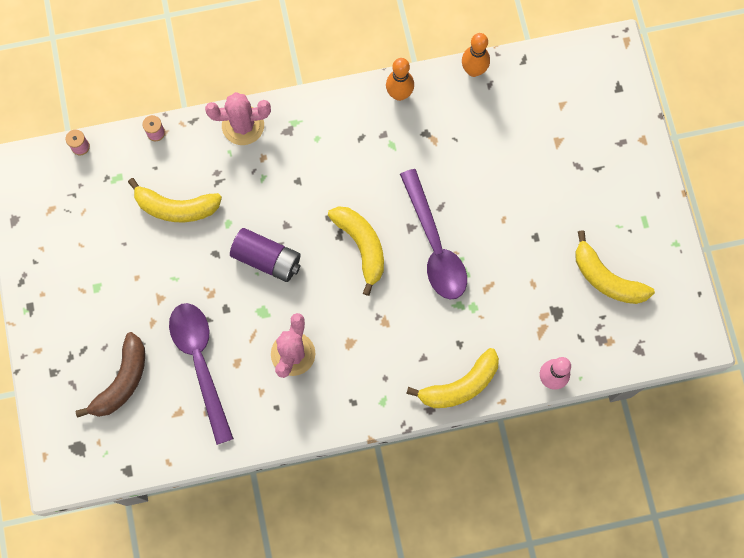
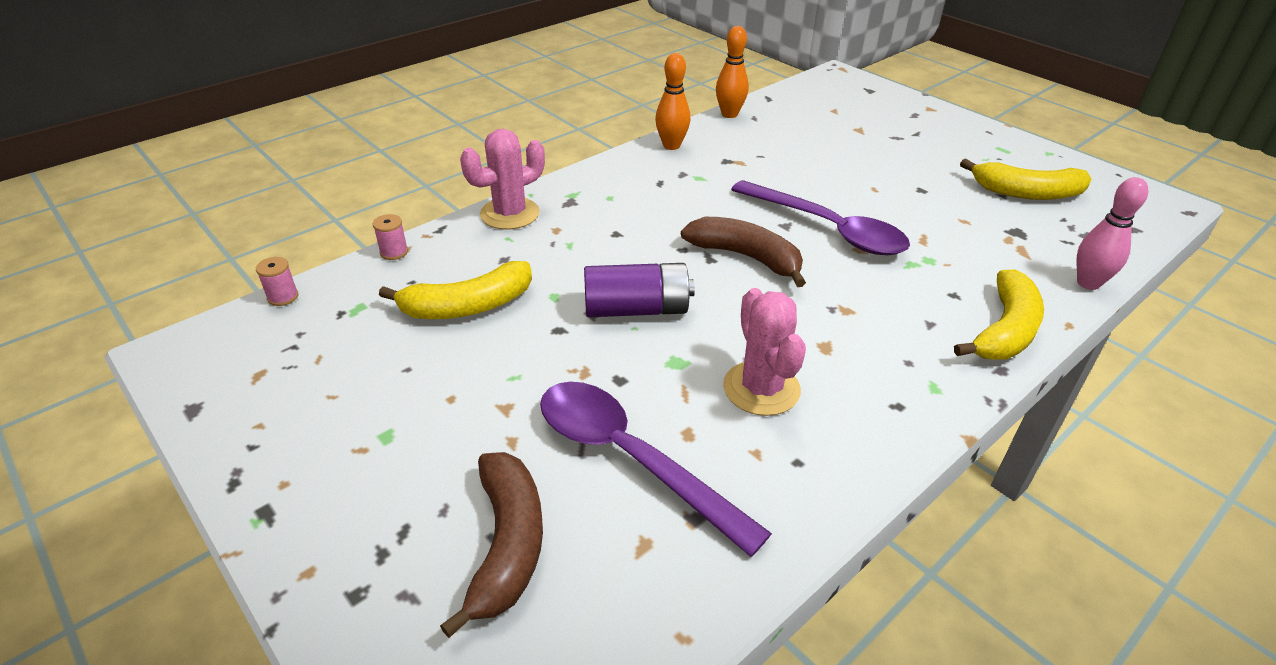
camera: 30 degrees left, 35 degrees down
(361, 246) = (746, 257): yellow banana -> brown banana

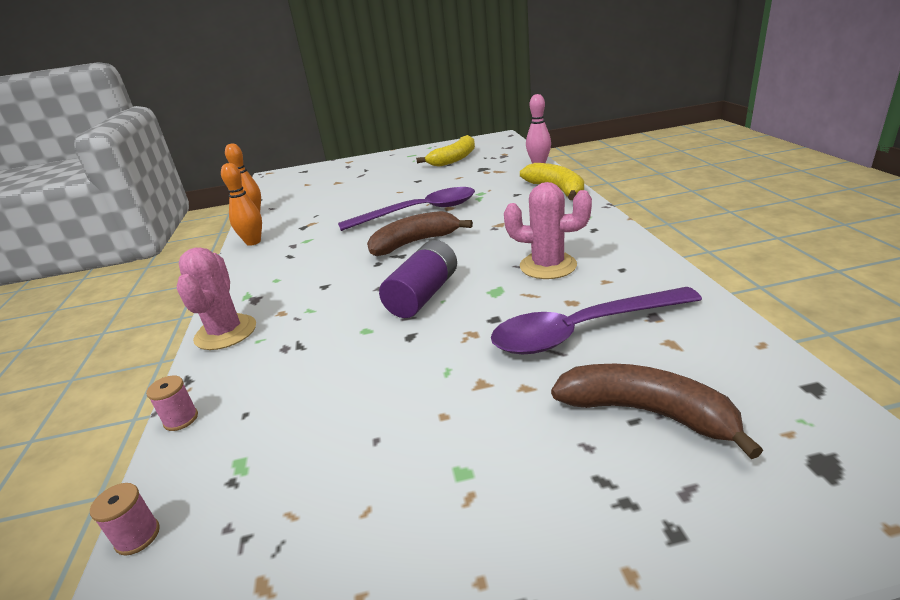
camera: 55 degrees left, 10 degrees down
(468, 306) = (326, 381): yellow banana -> none

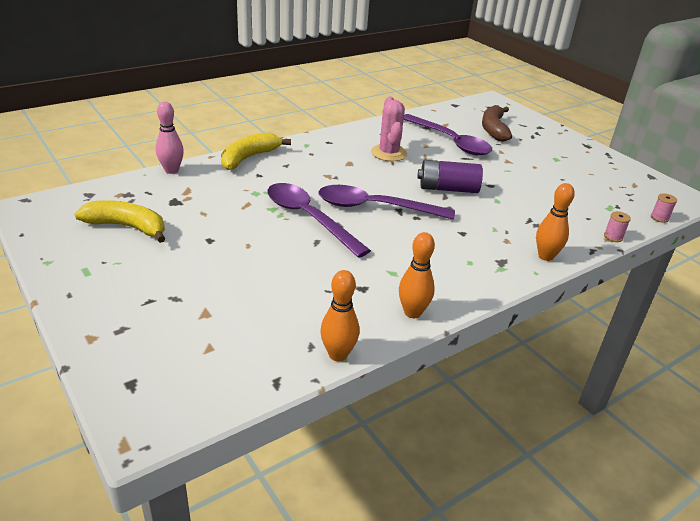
camera: 120 degrees left, 5 degrees up
(226, 332) = (545, 256): pink cactus -> orange bowling pin
(414, 243) = (375, 207): brown banana -> purple spoon

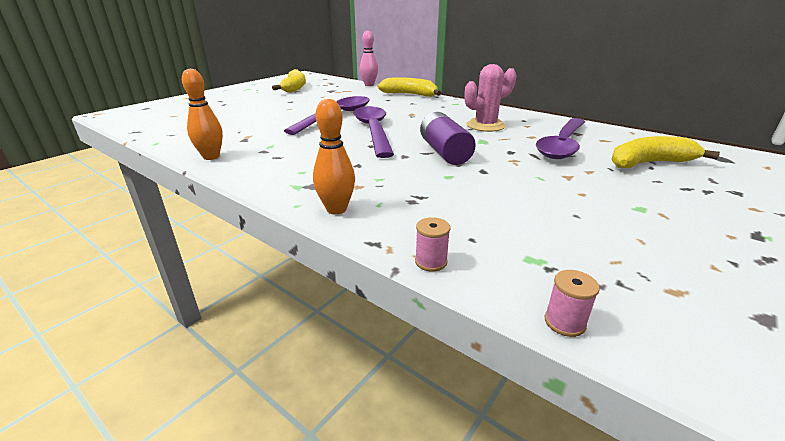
camera: 75 degrees right, 5 degrees down
(338, 354) = (159, 141): orange bowling pin -> none
(493, 129) = (649, 163): brown banana -> yellow banana

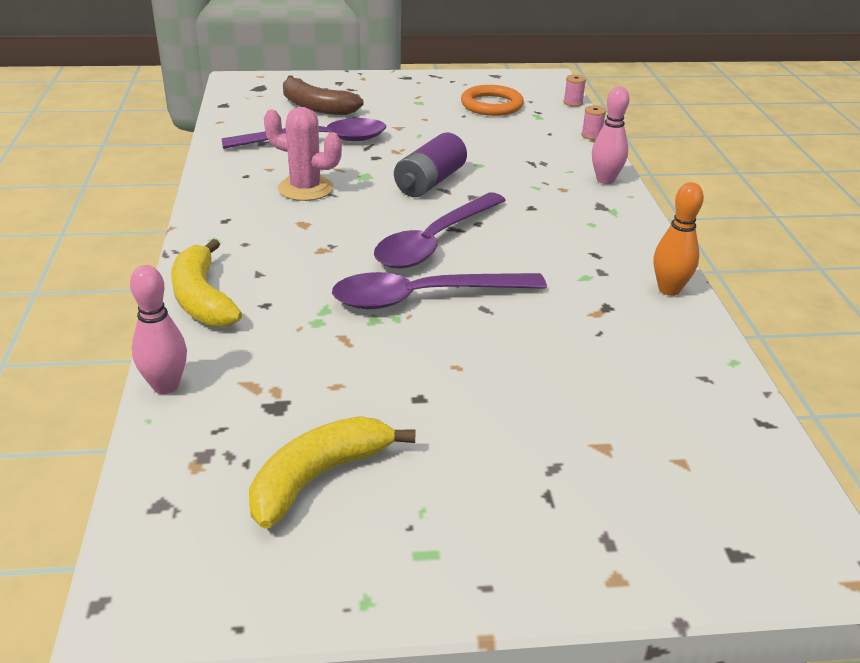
camera: 135 degrees left, 5 degrees up
(336, 209) = (605, 180): orange bowling pin -> pink bowling pin
(601, 246) = (491, 105): none -> orange ring
(649, 163) = (316, 107): yellow banana -> brown banana

